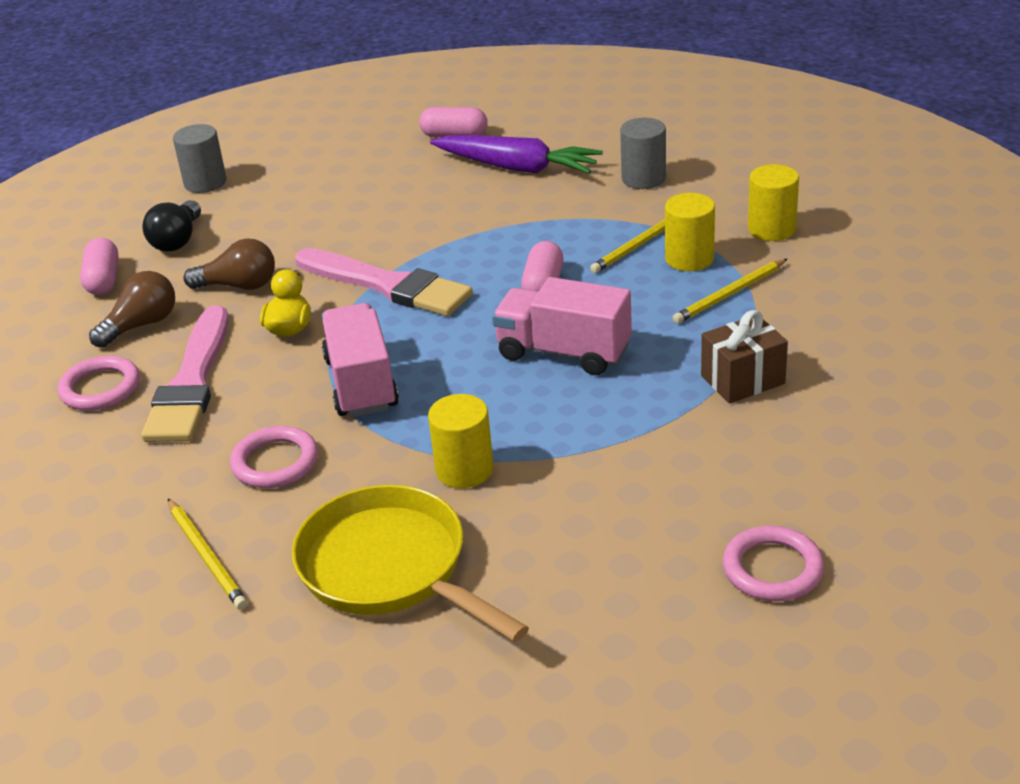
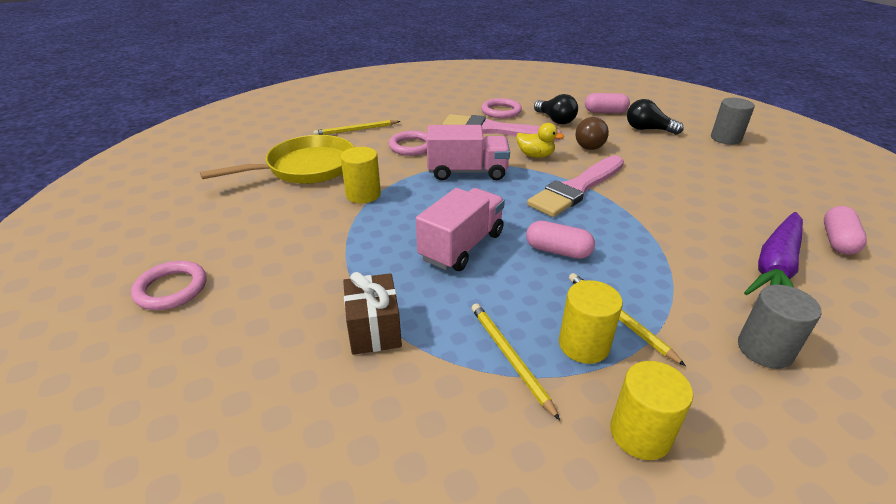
camera: 100 degrees right, 0 degrees up
(141, 325) = (555, 120): brown light bulb -> black light bulb

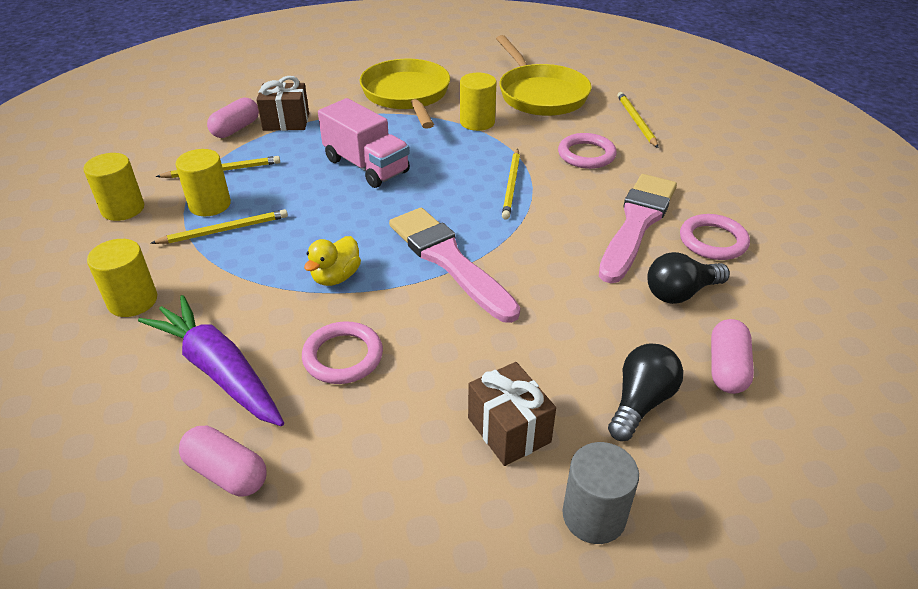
camera: 100 degrees right, 5 degrees up
(171, 289) = (372, 55): pink ring -> pink ring (343, 356)
(301, 242) = (407, 95): none -> yellow pan
(467, 172) = (511, 185): pink truck -> yellow pencil
(535, 155) = (548, 245): yellow duck -> yellow duck (336, 277)
(558, 251) = (332, 218): pink capsule -> pink capsule (236, 129)
(589, 144) = (581, 307): brown light bulb -> none
(701, 159) = (509, 430): none -> brown gift
(764, 349) = (133, 301): grey cylinder -> yellow cylinder

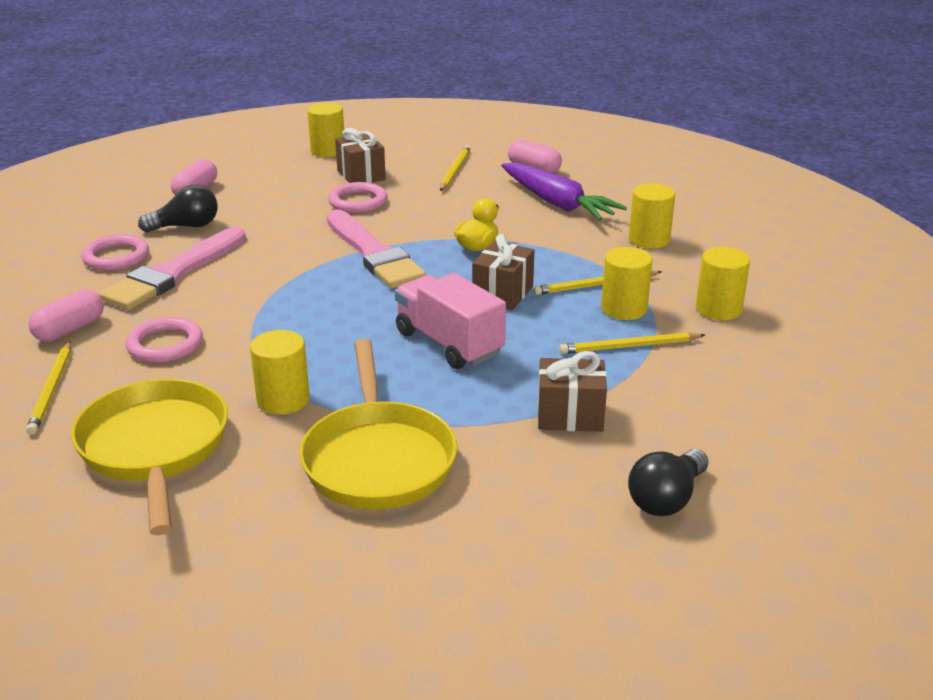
camera: 175 degrees left, 10 degrees down
(236, 129) = (641, 407): pink capsule -> pink capsule (70, 329)
(316, 216) = (503, 294): none -> brown gift
(343, 356) = (468, 206): pink ring -> pink ring (358, 202)
(511, 185) = (281, 313): yellow pencil -> yellow pencil (455, 170)
(594, 516) = (328, 151): grey cylinder -> yellow cylinder
(640, 402) = (269, 181): black light bulb -> black light bulb (666, 499)

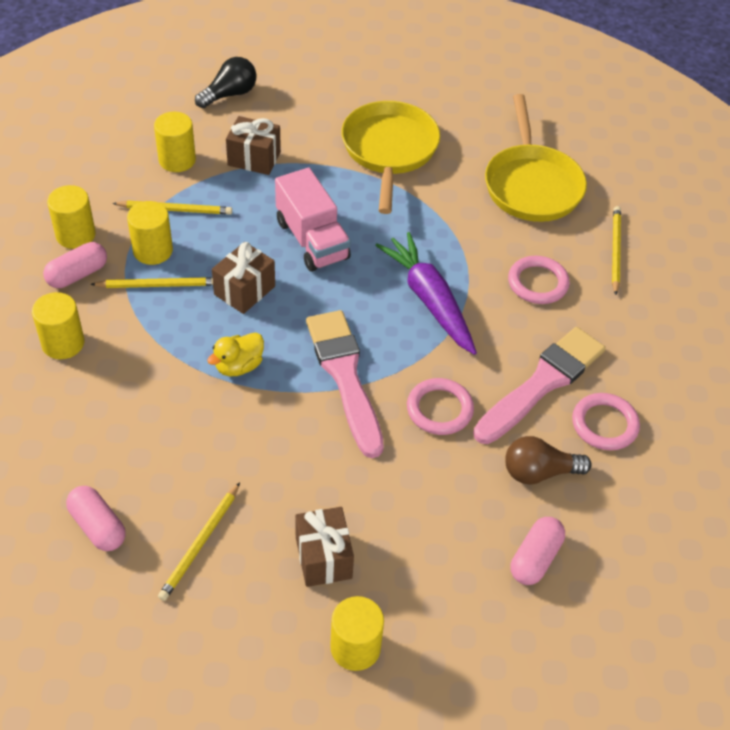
camera: 170 degrees left, 20 degrees up
(70, 329) = (620, 318): pink capsule -> pink capsule (77, 274)
(186, 226) = (539, 472): black light bulb -> brown light bulb
(283, 400) = (446, 208): yellow cylinder -> yellow cylinder (177, 160)
(358, 202) = (340, 487): pink ring -> pink ring (439, 409)
(557, 203) = (115, 434): purple carrot -> purple carrot (429, 300)

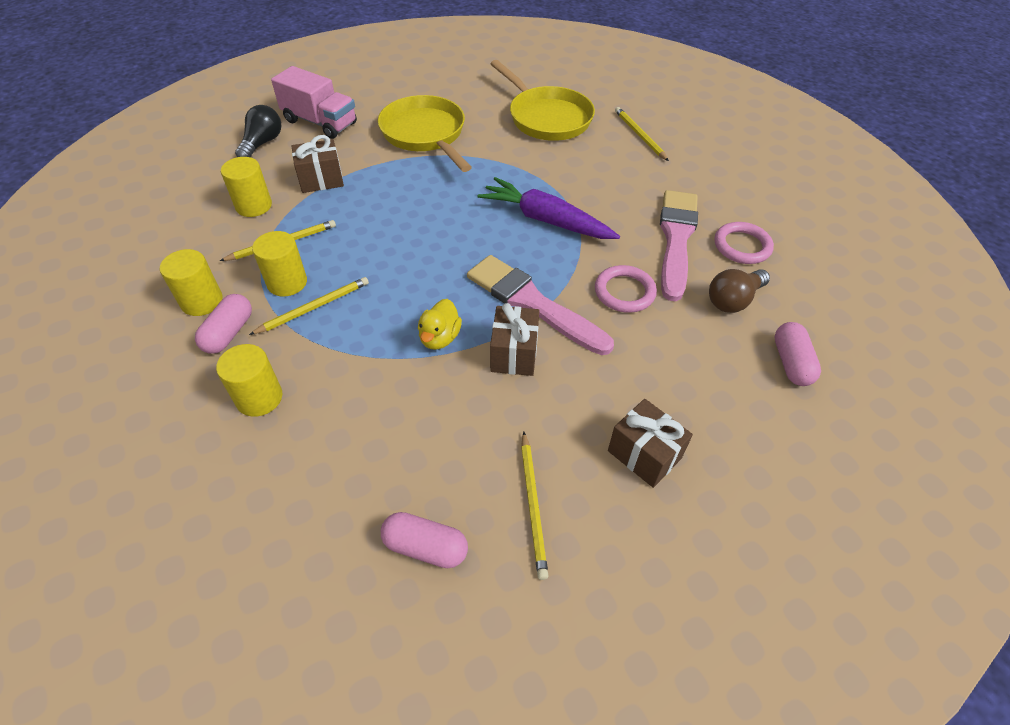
camera: 30 degrees left, 0 degrees up
(244, 290) = (395, 277): brown gift -> brown gift (514, 353)
(312, 240) = (419, 217): pink truck -> pink truck (320, 122)
(355, 647) = (737, 514): yellow cylinder -> none
(537, 283) = (610, 176): pink ring -> none

